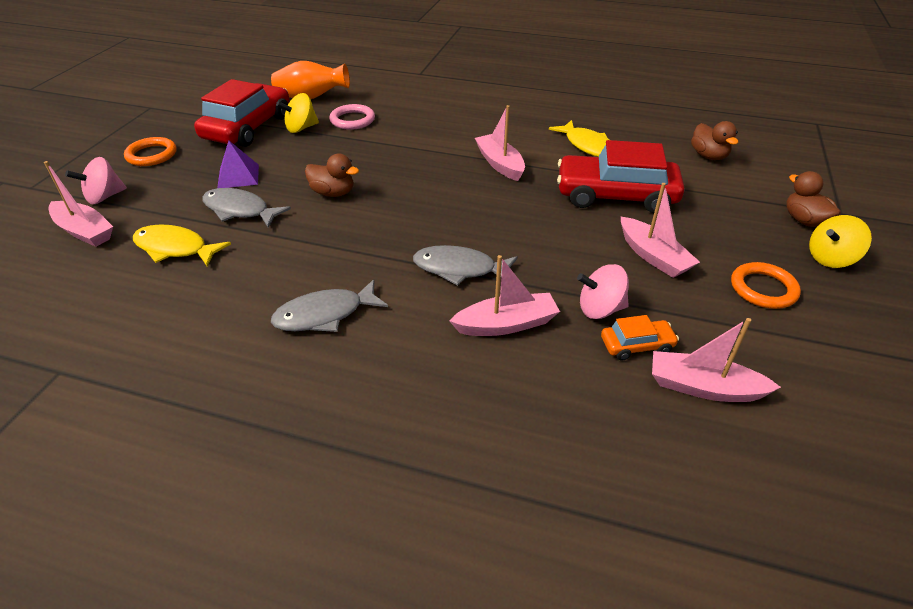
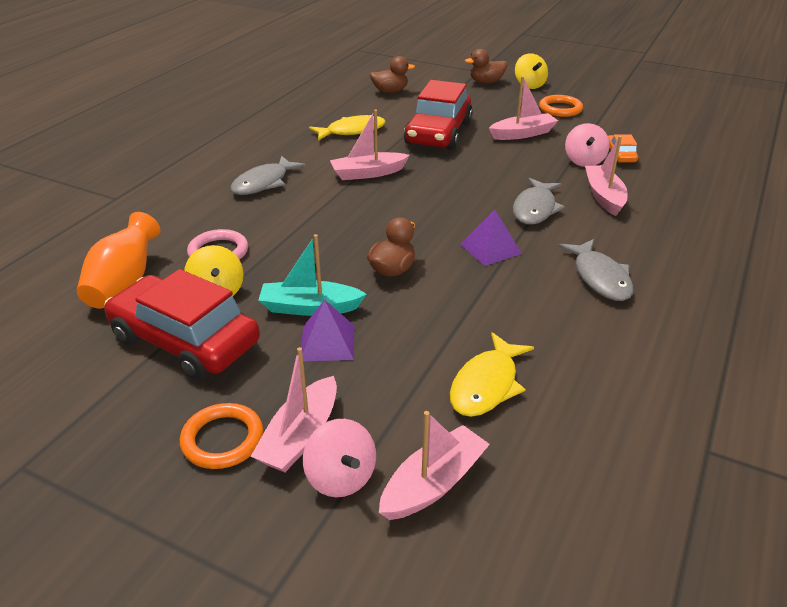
camera: 80 degrees left, 5 degrees down
(240, 210) = (412, 337): grey fish -> grey fish (264, 183)
(281, 164) = (309, 307): none -> turquoise boat
(373, 242) = (490, 248): none -> purple pyramid
(703, 387) = (654, 143): pink boat -> pink boat (300, 436)

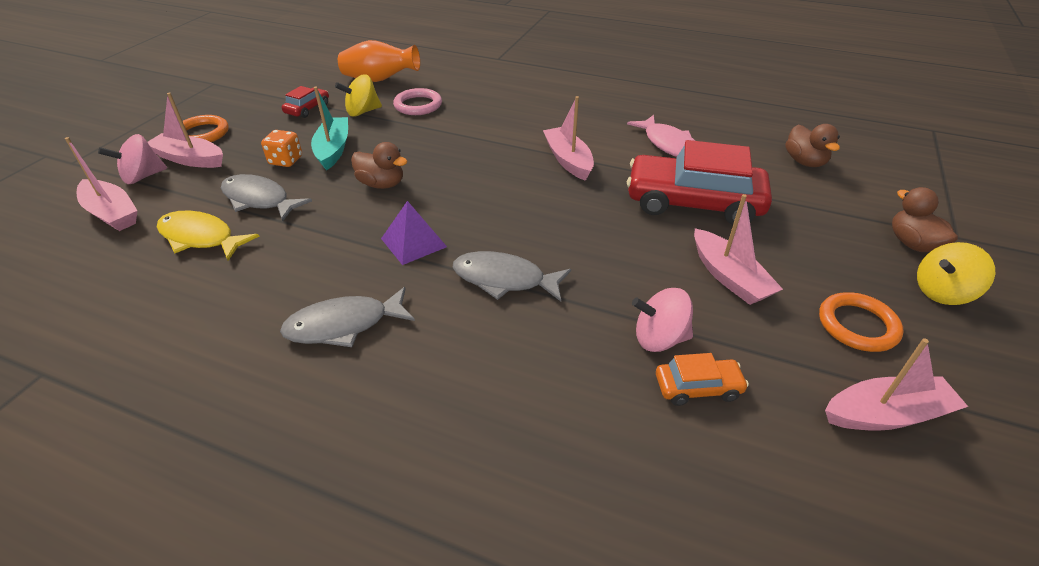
camera: 85 degrees right, 5 degrees up
(185, 340) = (307, 109): red car -> red car, size x0.45
(264, 183) = (534, 110): grey fish -> grey fish (259, 200)
(327, 342) = (286, 161): purple pyramid -> orange dice
(352, 131) = (668, 144): yellow fish -> pink fish
(604, 196) = (547, 350): pink boat -> pink boat (886, 414)

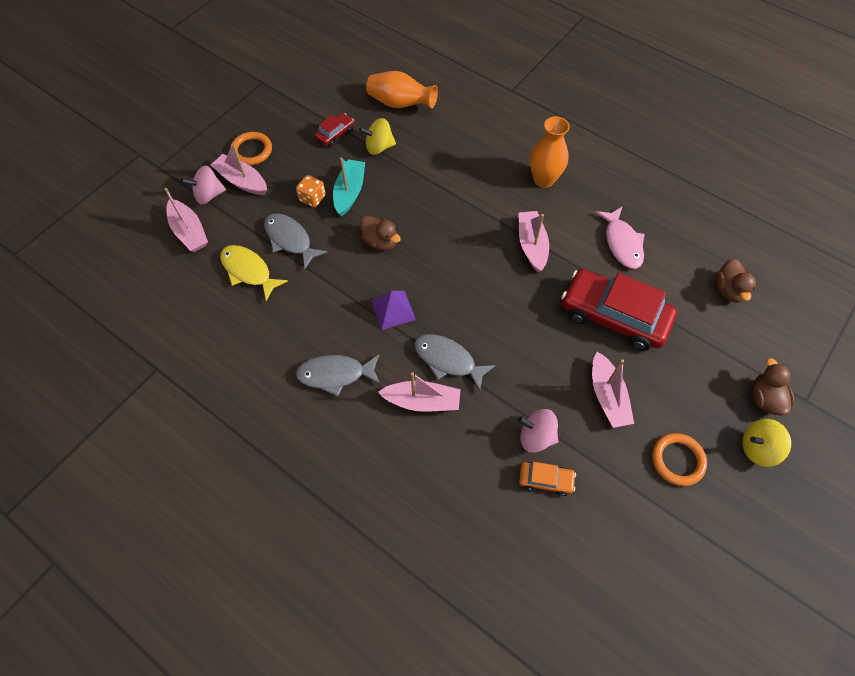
camera: 15 degrees right, 20 degrees up
(418, 105) = (426, 147): pink ring -> none
(559, 111) = (543, 180): none -> orange vase
(886, 414) = (656, 530): pink boat -> pink boat (422, 401)

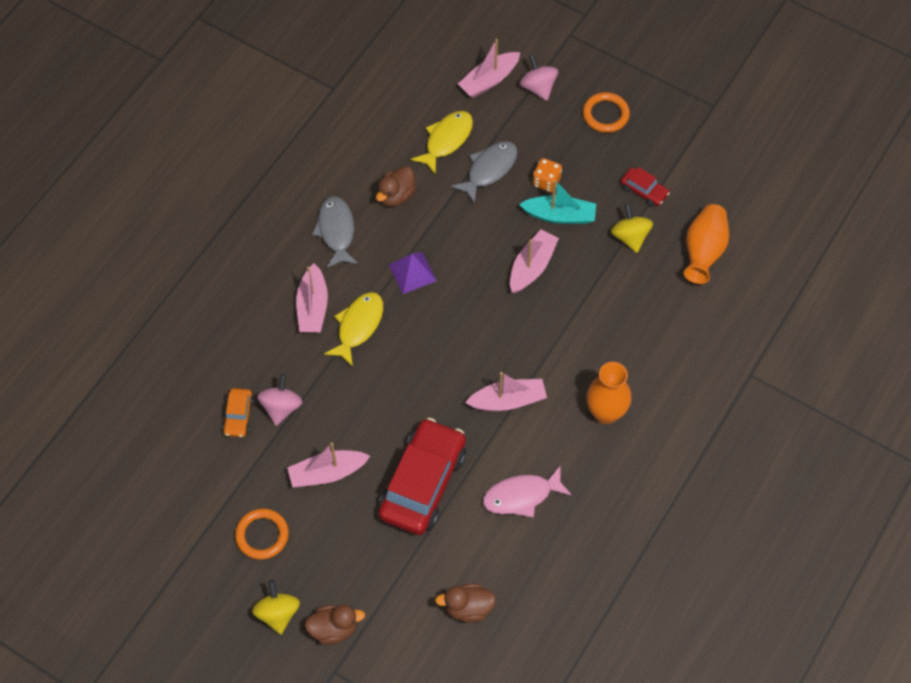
camera: 85 degrees right, 0 degrees up
(242, 181) = (561, 113): pink boat -> pink boat (532, 267)
(380, 242) = (496, 252): brown duck -> brown duck (396, 195)
(448, 360) = (358, 326): grey fish -> yellow fish

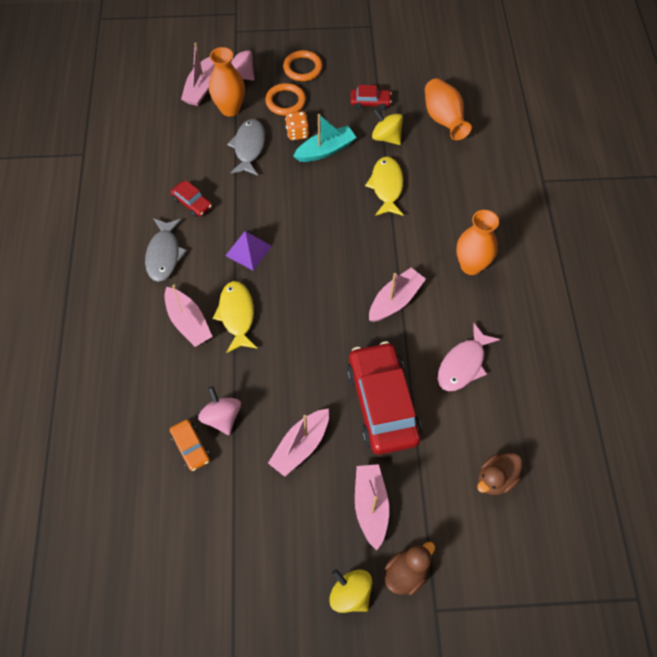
camera: 35 degrees left, 0 degrees up
(262, 535) = (286, 535): orange ring -> orange ring (285, 101)
(336, 231) = (164, 254): grey fish -> grey fish turned 135 degrees counterclockwise
(396, 195) = (192, 203): brown duck -> red car
(446, 140) = (201, 144): yellow fish -> yellow fish (386, 186)
(501, 119) = (230, 109): none -> orange vase
(532, 267) = (334, 196): pink boat -> pink boat (370, 506)

